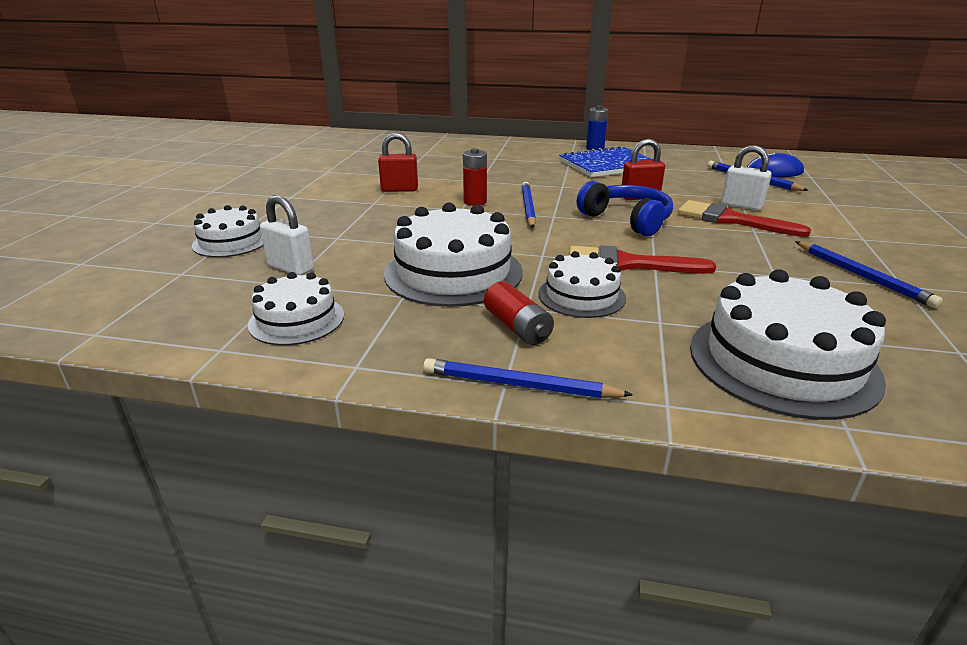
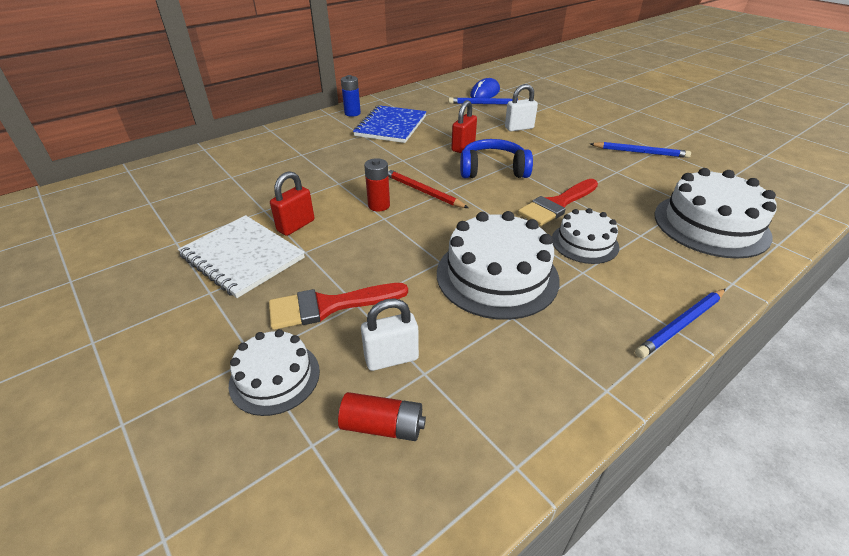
camera: 50 degrees left, 10 degrees up
(296, 320) = (501, 394): white cake -> none
(338, 190) = (242, 257): none -> white notebook
(517, 327) = (606, 289): red battery -> red battery (382, 426)
(528, 208) = (422, 191): blue pencil -> red pencil
(731, 220) = (534, 142): red brush -> red brush (329, 306)

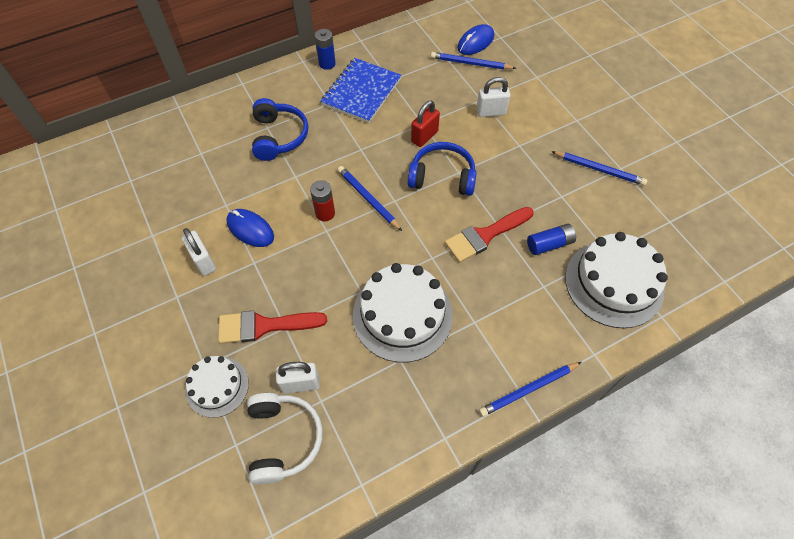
camera: 10 degrees right, 20 degrees up
(242, 257) = (203, 261): white notebook -> white padlock
(296, 226) = (250, 229): red padlock -> blue mouse
(314, 159) = (278, 136): none -> blue headphones
(382, 426) = (283, 439): red battery -> white headphones
(422, 191) = (368, 199): red pencil -> blue pencil
(584, 243) = (490, 288): white cake -> none
(626, 204) = (549, 244): none -> blue battery

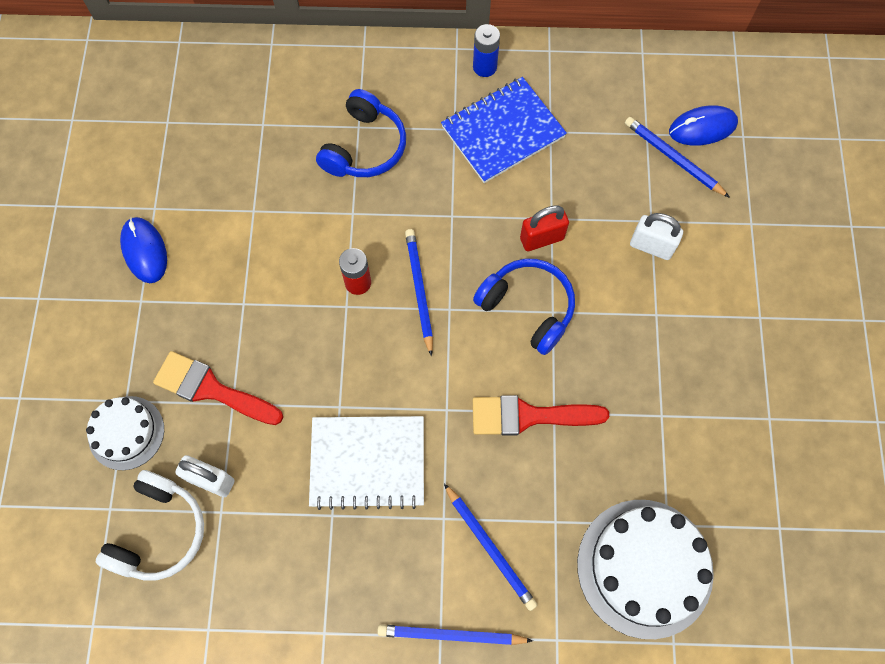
camera: 30 degrees right, 10 degrees up
(203, 261) = (191, 272): white padlock -> none
(250, 229) = (262, 258): blue mouse -> blue mouse (144, 251)
(402, 315) = (367, 462): white cake -> white notebook
(549, 244) = (600, 471): blue battery -> none
(599, 169) = (738, 405): blue pencil -> blue pencil (490, 548)

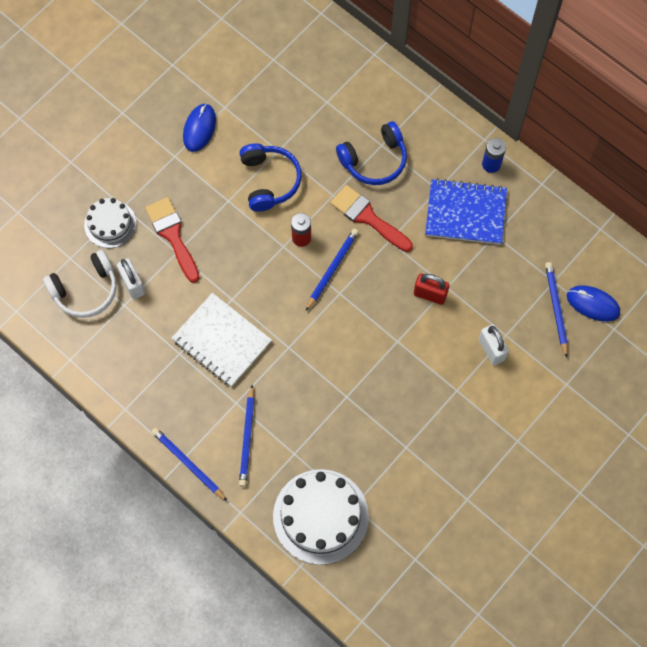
camera: 40 degrees right, 0 degrees up
(527, 308) = (385, 327): blue headphones -> blue headphones (269, 181)
(528, 416) = (330, 387): red brush -> red brush (367, 217)

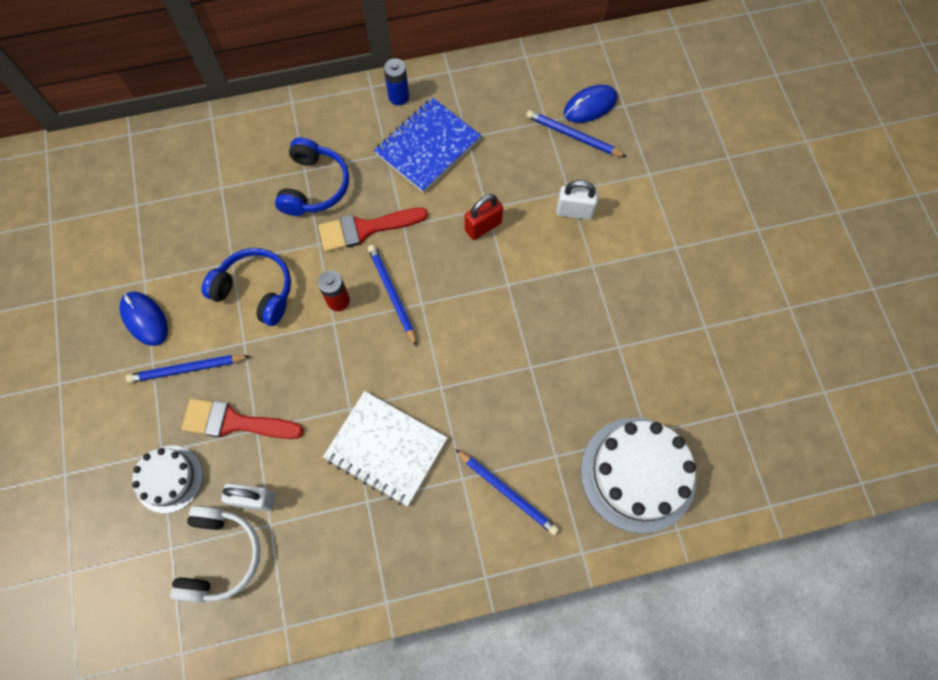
camera: 55 degrees left, 0 degrees up
(188, 464) = (494, 573): blue pencil -> blue pencil (187, 369)
(221, 341) = (386, 449): white notebook -> white notebook turned 45 degrees clockwise

